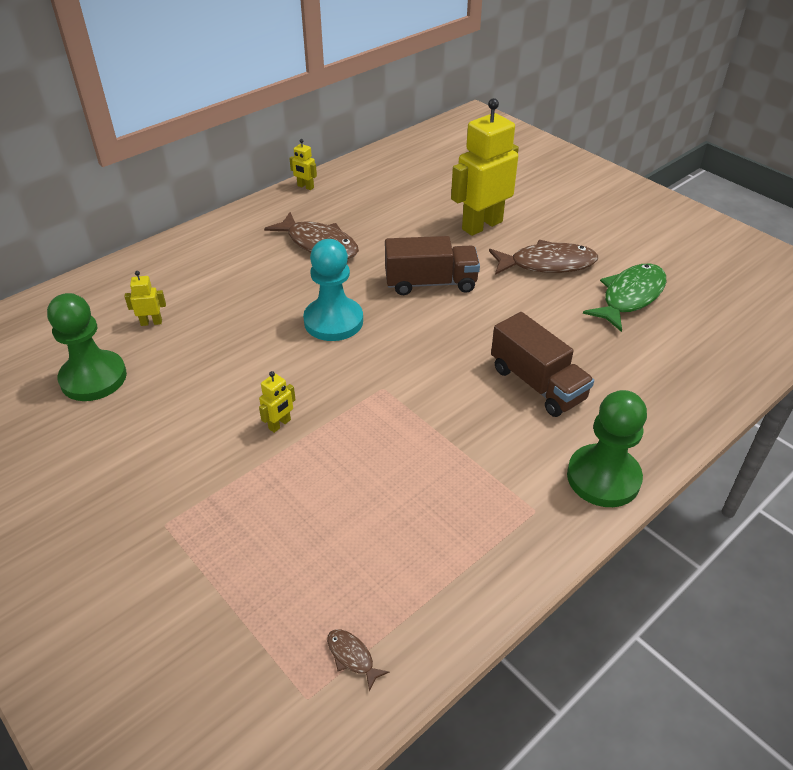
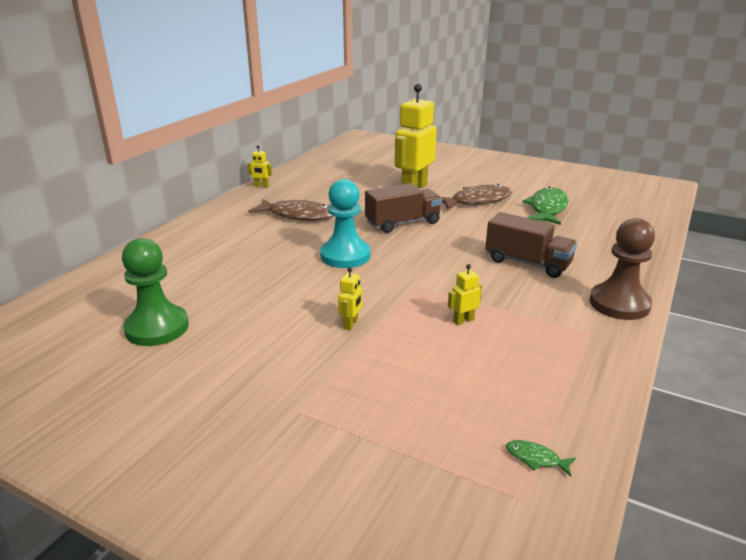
camera: 20 degrees left, 15 degrees down
(151, 322) = (187, 283): yellow robot -> yellow robot (463, 320)
(352, 657) = (535, 458): brown fish -> green fish
(603, 478) = (619, 304): green pawn -> brown pawn

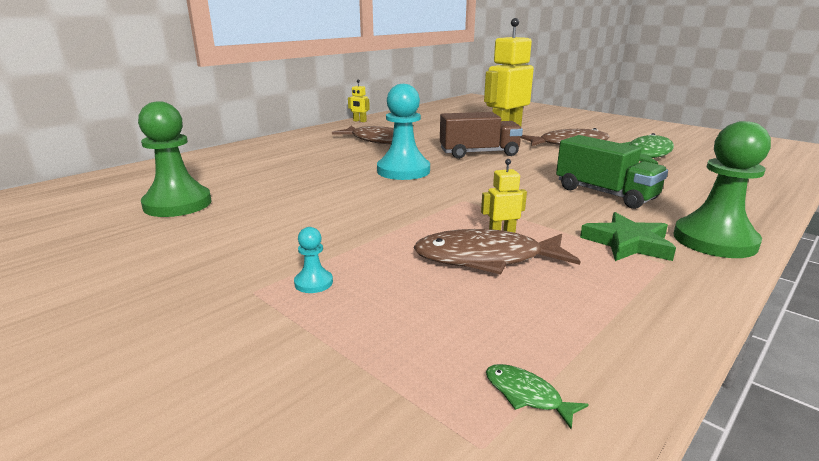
camera: 15 degrees right, 5 degrees down
(342, 395) = (313, 283): none -> turquoise pawn
(351, 324) = (370, 222): yellow robot -> none
(462, 348) = (486, 258): none -> brown fish
(527, 263) = (605, 193): brown truck -> green truck
(560, 316) = (628, 243): none -> green star
(619, 304) = (714, 240): brown pawn -> green pawn

